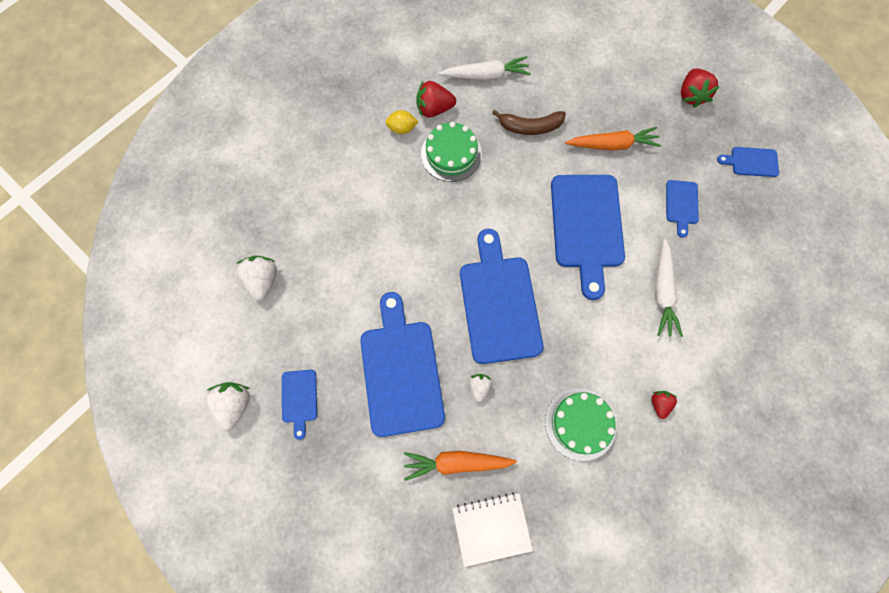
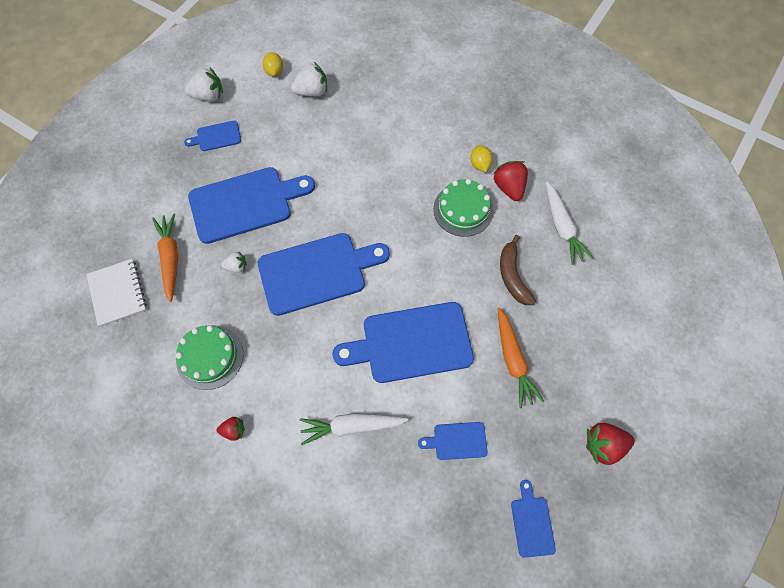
camera: 80 degrees right, 5 degrees down
(219, 320) = (274, 71): none -> yellow lemon

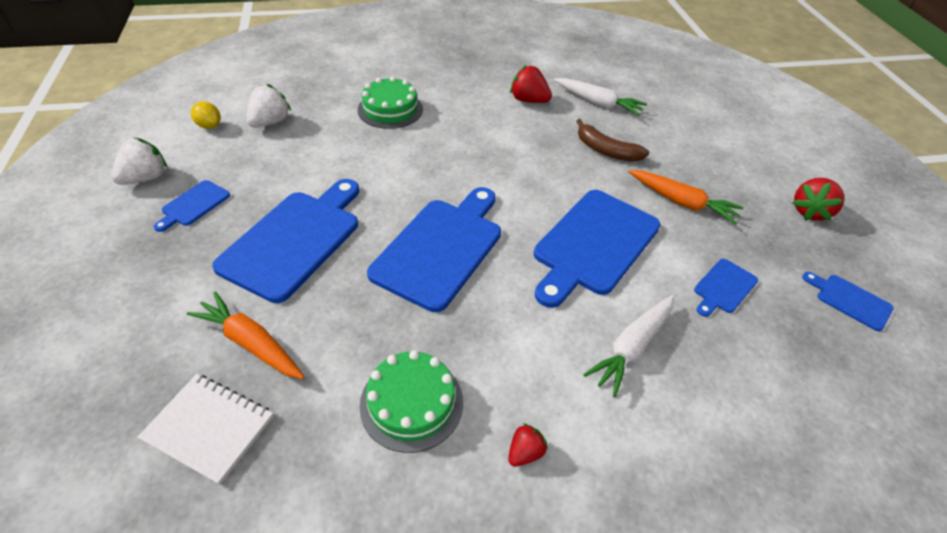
camera: 45 degrees left, 20 degrees down
(237, 266) = (347, 298): white strawberry -> none
(463, 209) = (512, 131): green cake -> green cake (390, 109)
(480, 164) = (488, 98): yellow lemon -> none

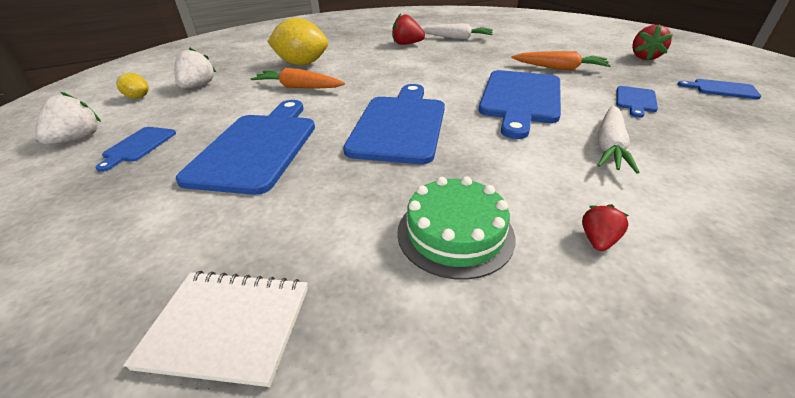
camera: 15 degrees left, 10 degrees down
(251, 343) = (247, 231): orange carrot -> orange carrot (299, 87)
(390, 109) = (302, 64): green cake -> yellow lemon
(606, 150) = (483, 55): brown banana -> none

